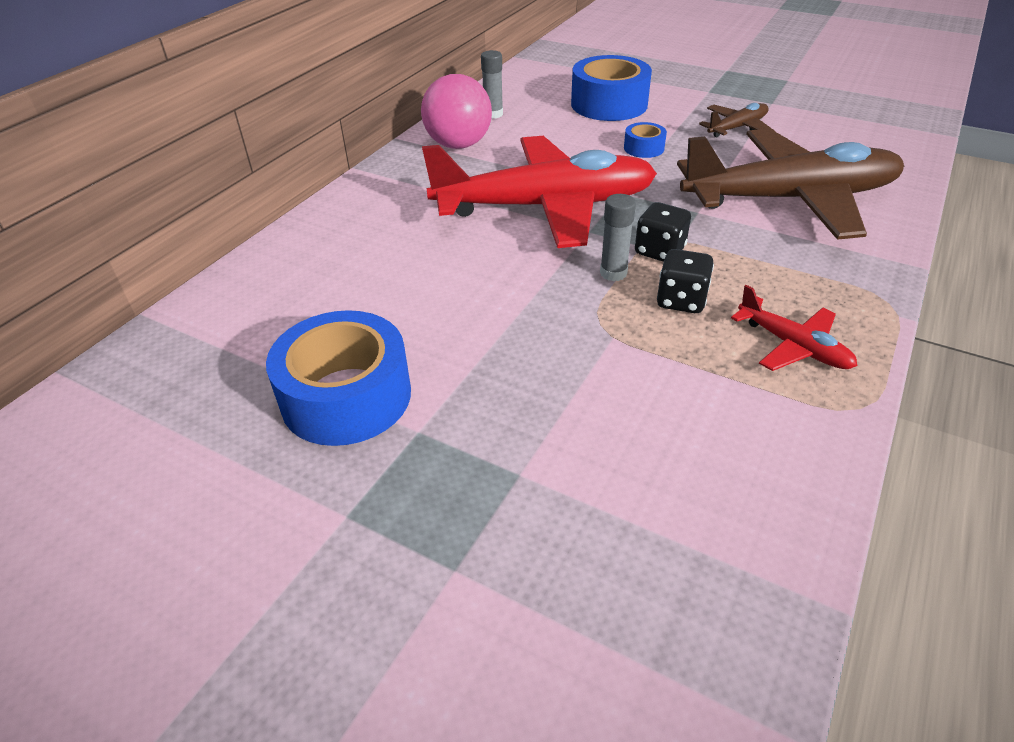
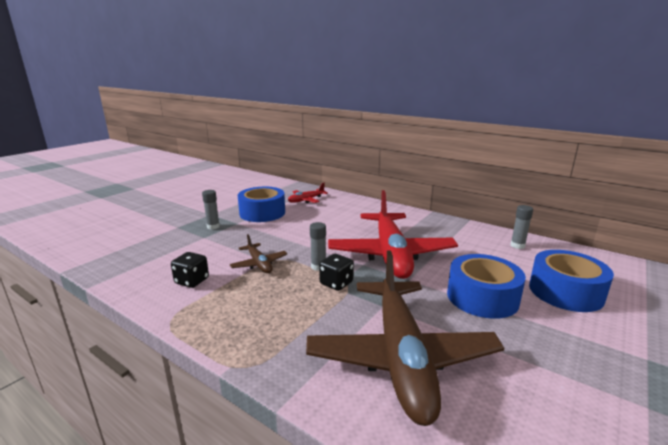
camera: 95 degrees right, 20 degrees down
(449, 476) = (213, 227): none -> grey glue stick
(458, 145) = (465, 234): pink ball -> none
(643, 148) = (482, 297): blue tape -> blue tape, size x2.10
(681, 300) = (286, 283): black dice -> black dice (192, 281)
(737, 128) = (549, 358): brown plane -> brown plane (259, 264)
(793, 346) = (228, 311): red plane -> red plane (306, 200)

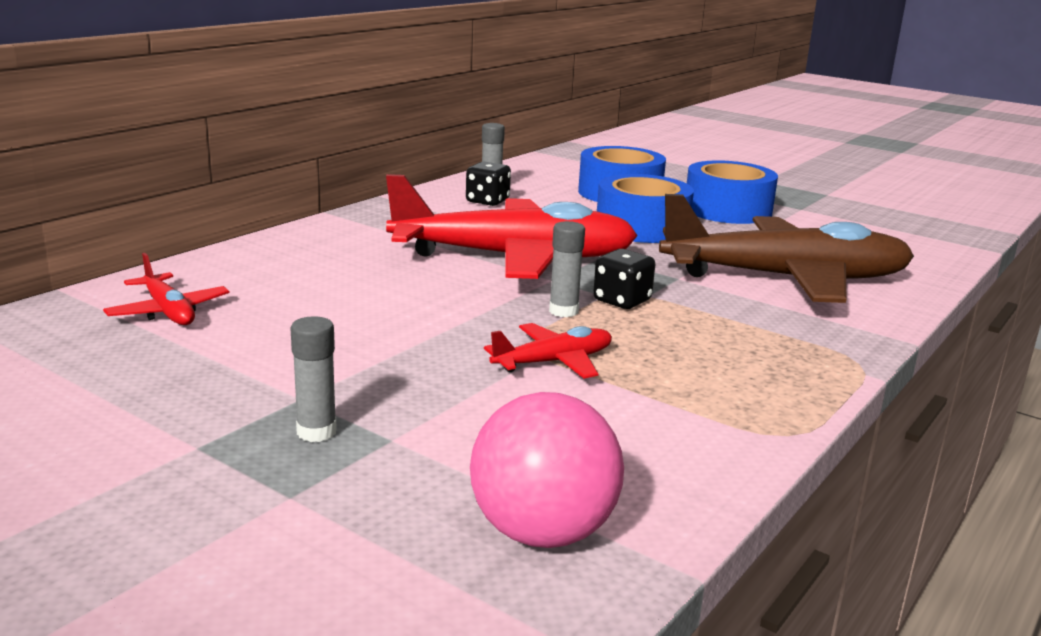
camera: 90 degrees left, 0 degrees up
(132, 261) = (542, 533): none -> pink ball
(192, 281) = (637, 428): black dice -> black dice (487, 201)
(259, 264) = (554, 362): brown plane -> red plane
(262, 213) = (238, 366): blue tape -> blue tape (727, 210)

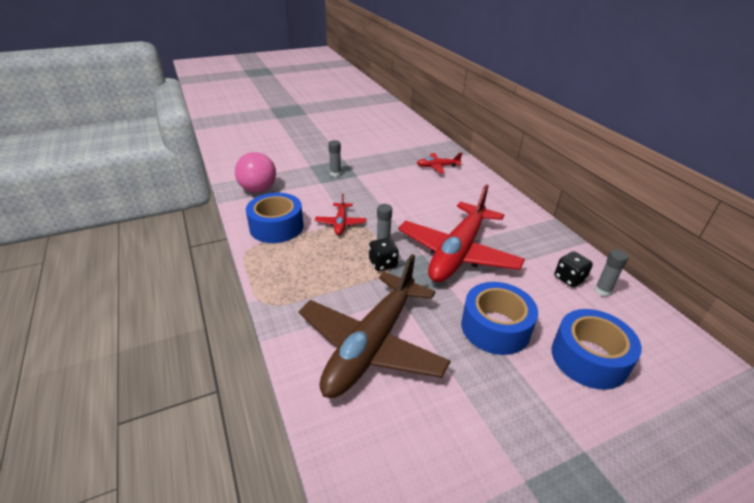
camera: 120 degrees right, 15 degrees up
(727, 210) = (529, 408): blue tape -> blue tape (276, 227)

